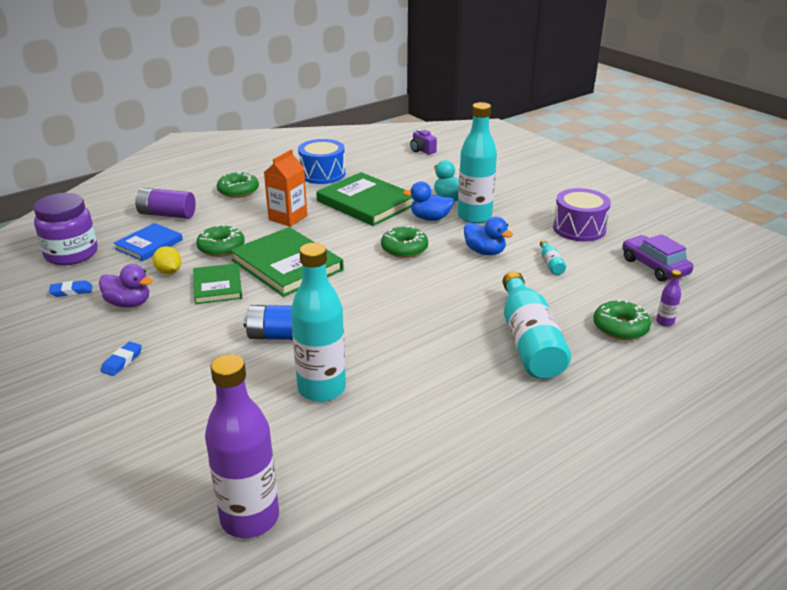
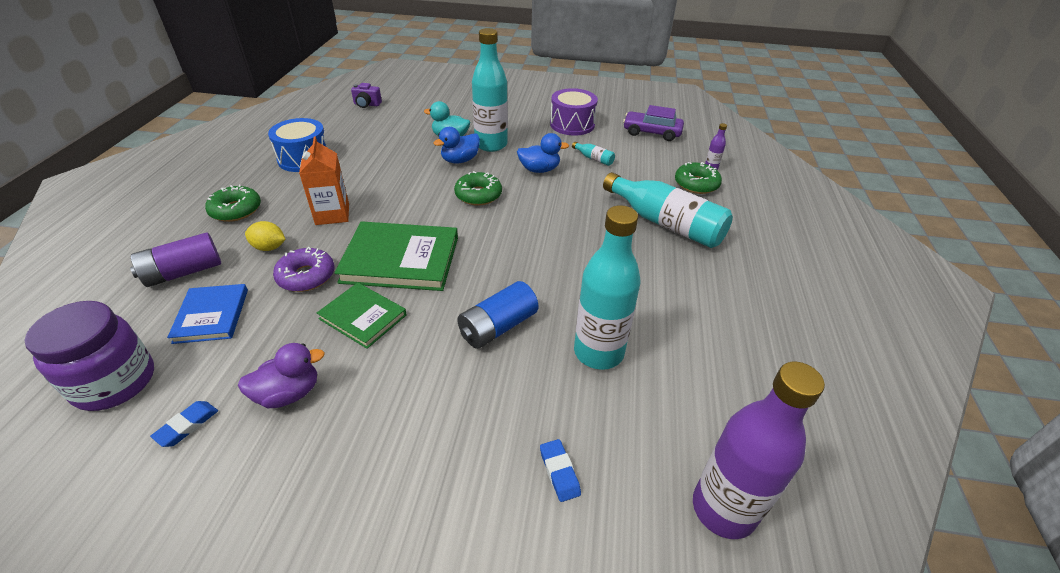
camera: 45 degrees left, 10 degrees up
(122, 361) = (381, 460): blue eraser -> blue eraser (559, 472)
(169, 272) = (284, 332): yellow lemon -> yellow lemon (269, 247)
(221, 247) = (306, 276): green donut -> purple donut
(366, 202) = (386, 169): green book -> none

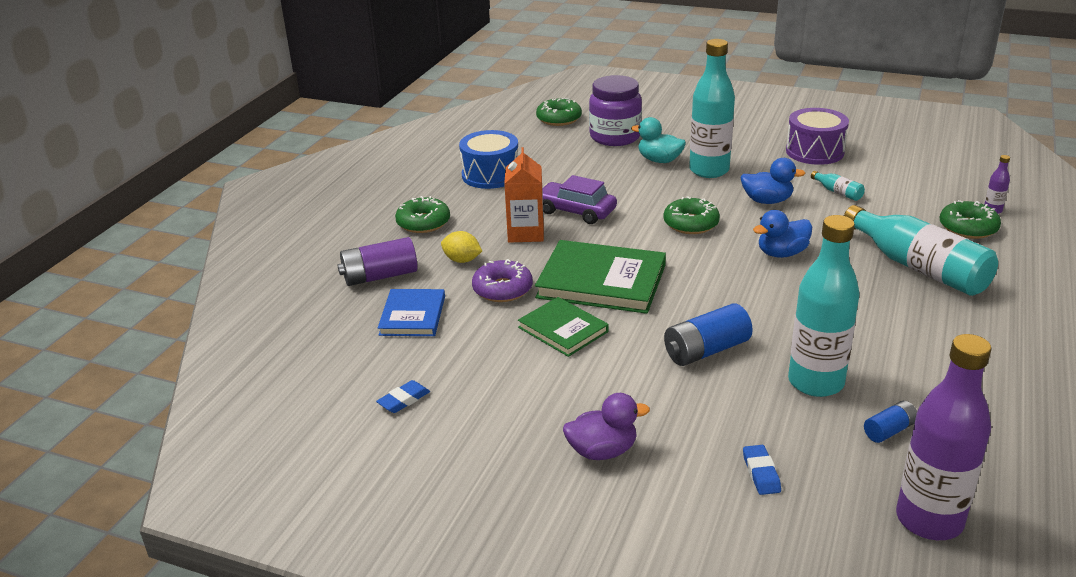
camera: 15 degrees right, 10 degrees down
(115, 382) = (333, 361): purple jar -> purple jar (615, 137)
(289, 393) = (494, 385): purple duck -> purple duck (602, 451)
(367, 104) = (559, 119): purple camera -> green donut
(460, 160) = (670, 186): blue duck -> blue duck (782, 253)
(651, 132) = (920, 165): purple car -> purple car (576, 211)
(670, 400) = (889, 430): none -> blue battery

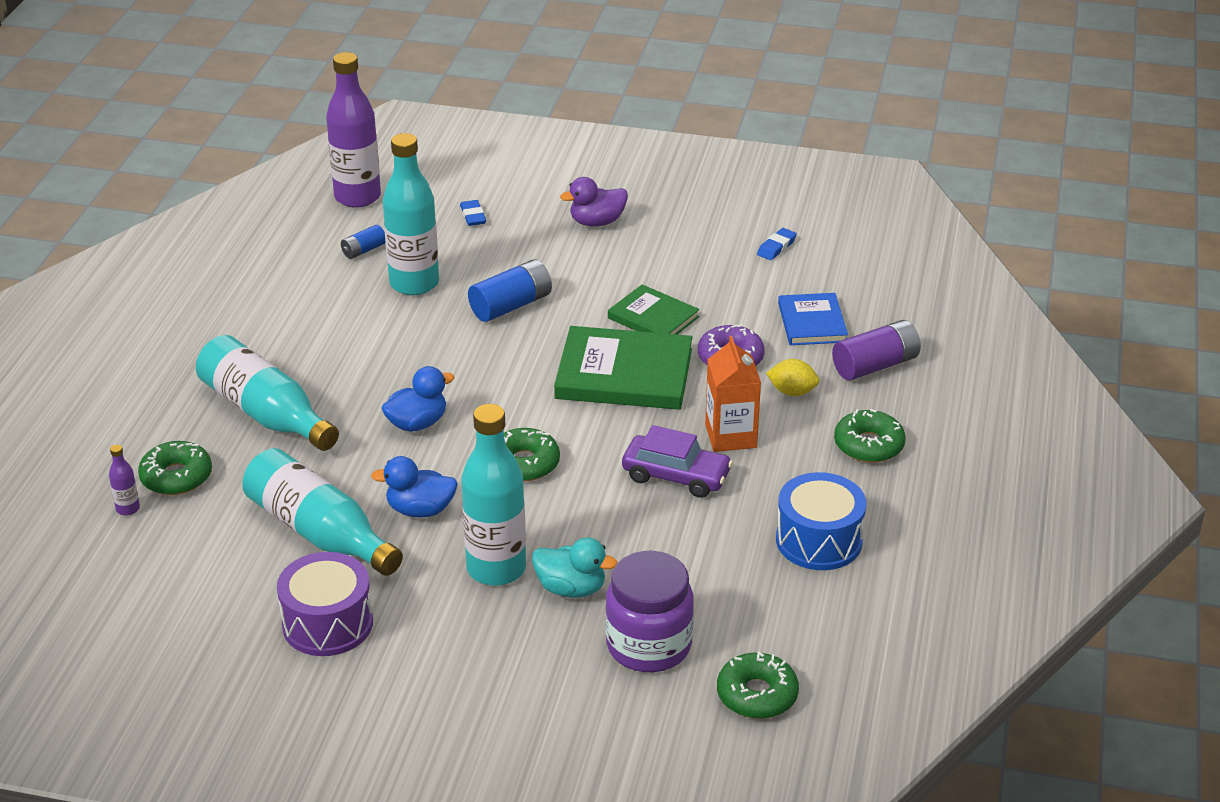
camera: 170 degrees right, 5 degrees up
(838, 192) = (319, 532): turquoise bottle -> turquoise bottle, size x2.43

